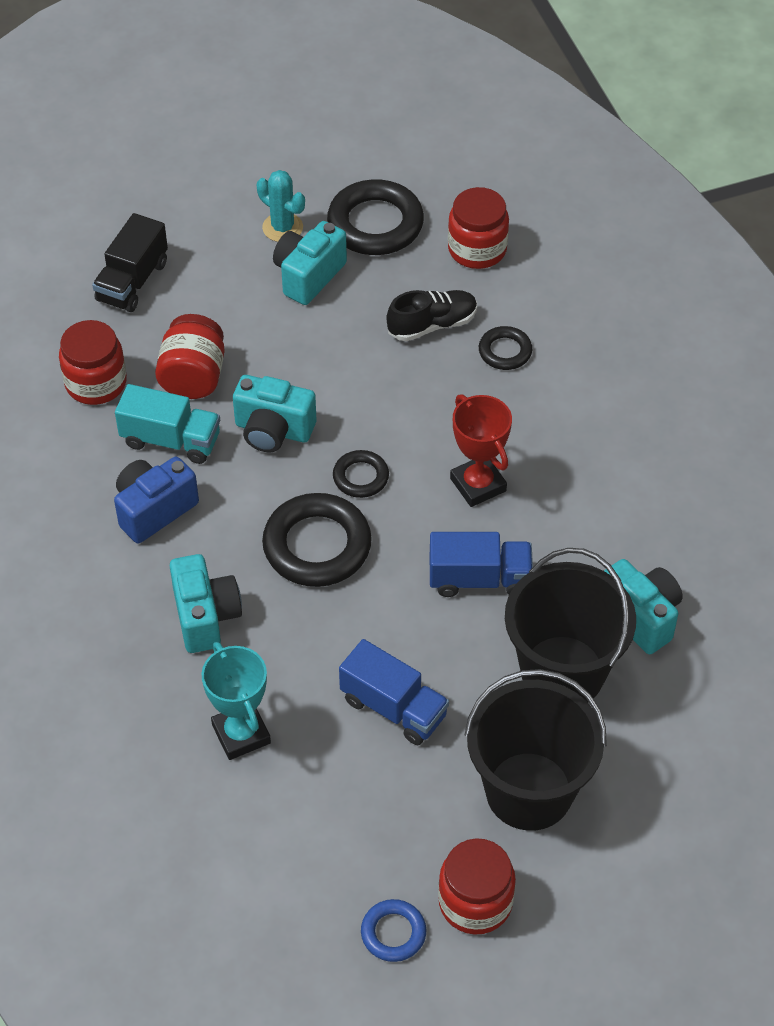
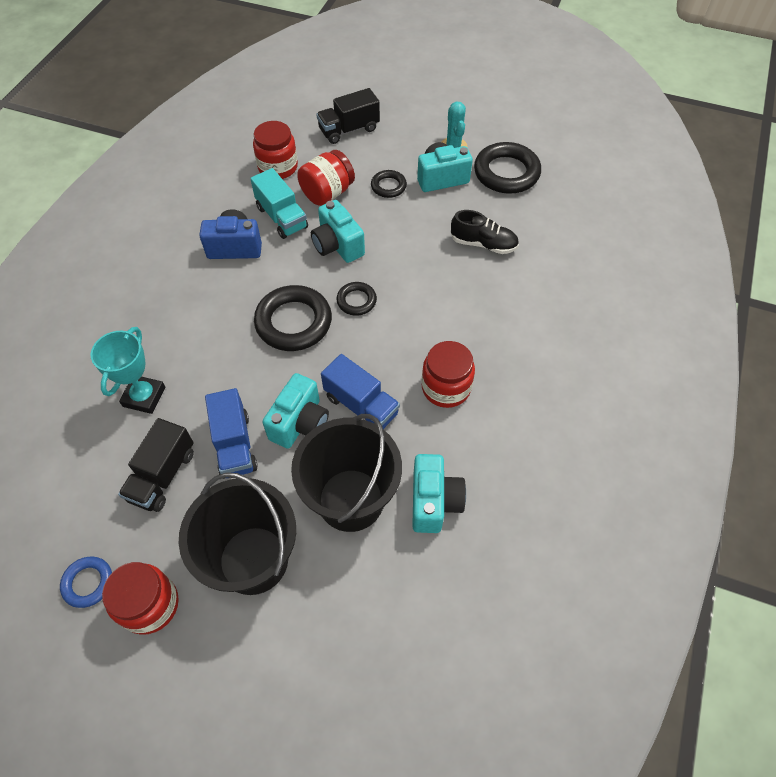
camera: 40 degrees right, 5 degrees up
(205, 616) = (198, 319): turquoise camera -> turquoise camera (300, 423)
(353, 789) = (163, 475): none -> black truck
(477, 249) = (552, 219): red jar -> red jar (446, 387)
(478, 484) = (417, 350): red trophy -> none
(505, 351) = (511, 284): black ring -> black ring (388, 186)

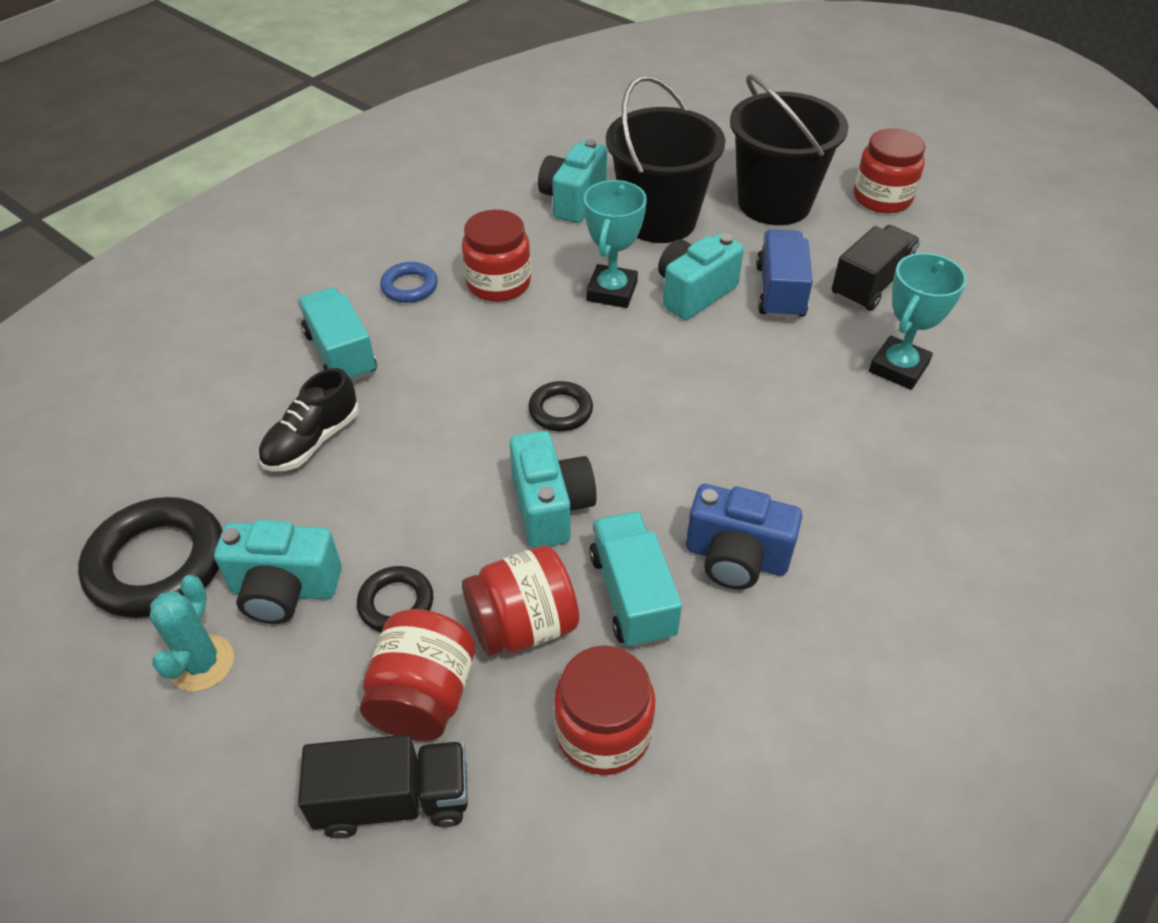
camera: 160 degrees left, 10 degrees down
(88, 583) = (948, 224): blue ring -> blue ring (409, 287)
(293, 322) = (667, 406): black ring -> none
(356, 159) = (423, 696): none -> red jar
(361, 405) = (611, 291): blue truck -> turquoise trophy
(483, 244) = (312, 441): black shoe -> black shoe turned 90 degrees counterclockwise
(510, 300) = (341, 354): none -> turquoise truck

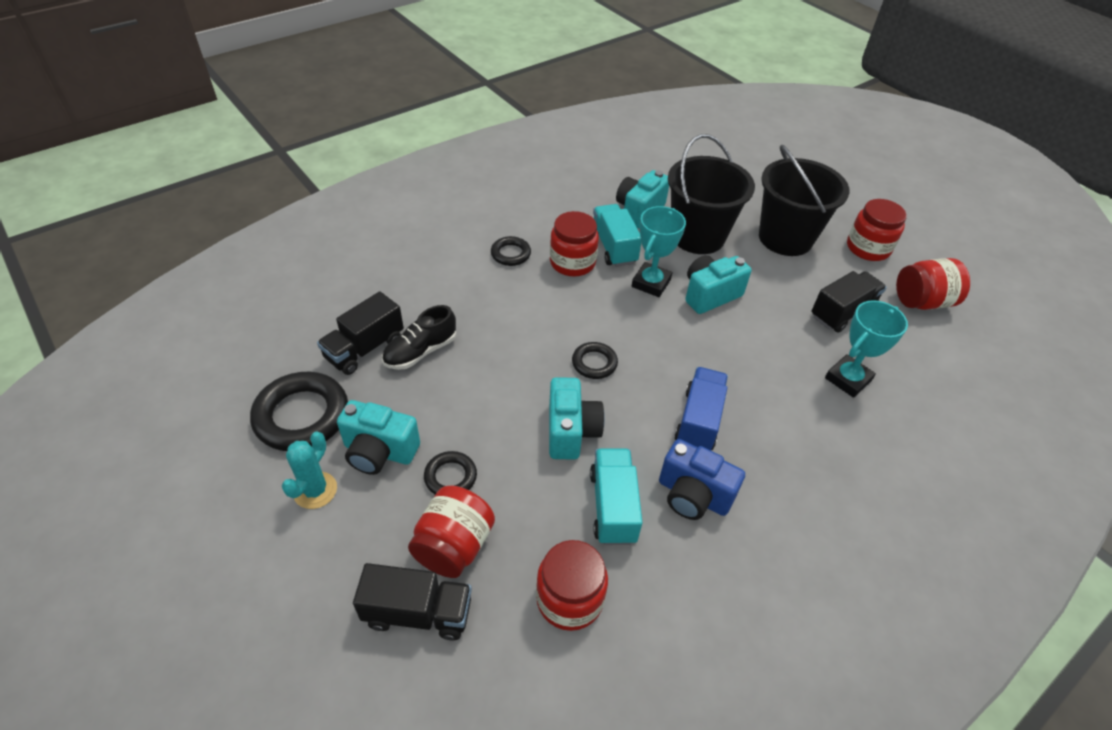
camera: 10 degrees right, 0 degrees up
(229, 452) = (364, 348): none -> black truck
(341, 354) = (453, 293): turquoise truck -> turquoise truck (613, 247)
(409, 287) = (510, 254): blue ring -> black ring
(523, 625) = (532, 511): red jar -> red jar (922, 301)
(780, 292) = (773, 305): blue truck -> blue truck (699, 421)

